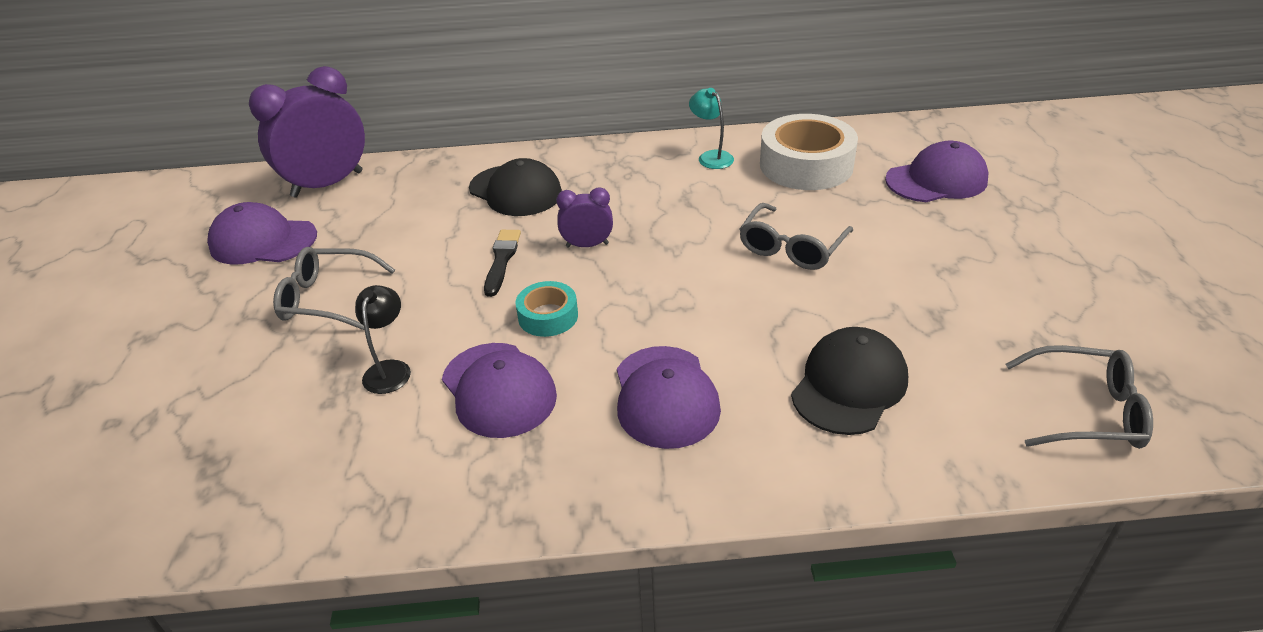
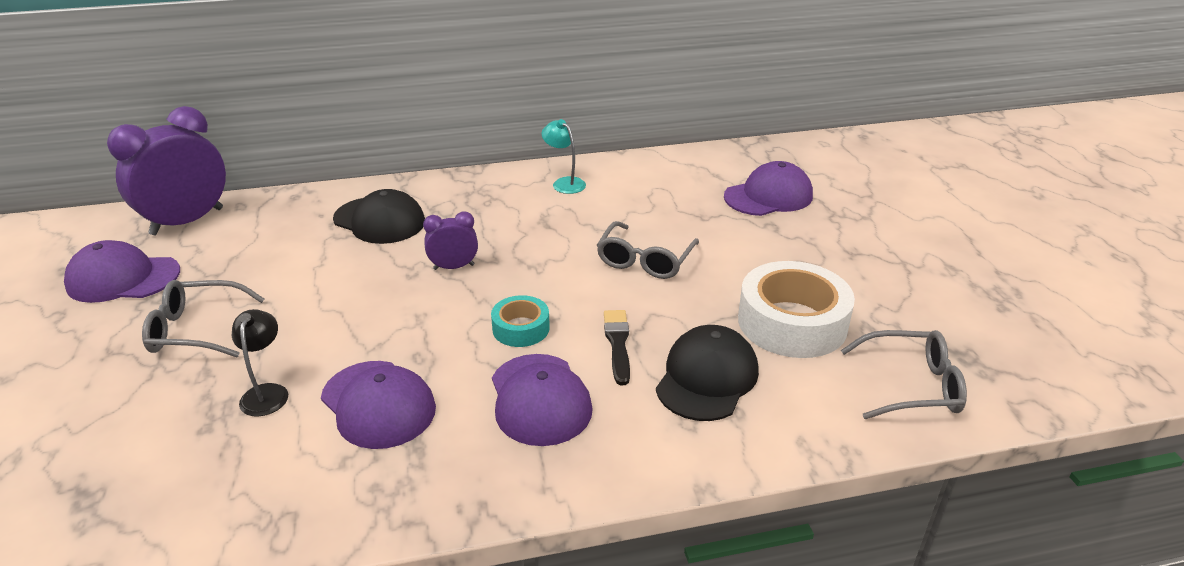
camera: 10 degrees left, 5 degrees down
(502, 260) = (371, 285): black brush -> black brush (617, 344)
(548, 316) = (421, 334): turquoise tape -> turquoise tape (521, 328)
(806, 165) = (652, 187): white tape -> white tape (792, 322)

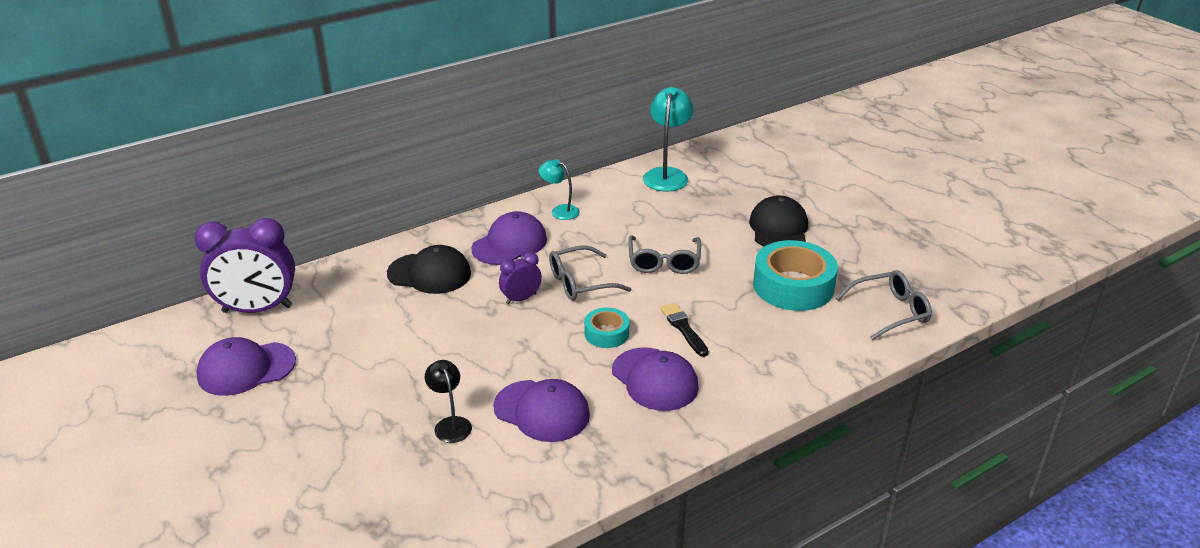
camera: 20 degrees left, 0 degrees up
(187, 221) = (257, 309): purple clock -> purple clock turned 120 degrees counterclockwise
(196, 330) = (351, 393): grey glasses -> grey glasses (580, 282)
(707, 378) = (758, 337): black cap -> black cap (779, 228)
(711, 167) = (667, 175): none -> turquoise lamp
(768, 196) = (724, 192): purple cap -> purple cap (509, 244)
(792, 322) = (793, 286): white tape -> turquoise tape

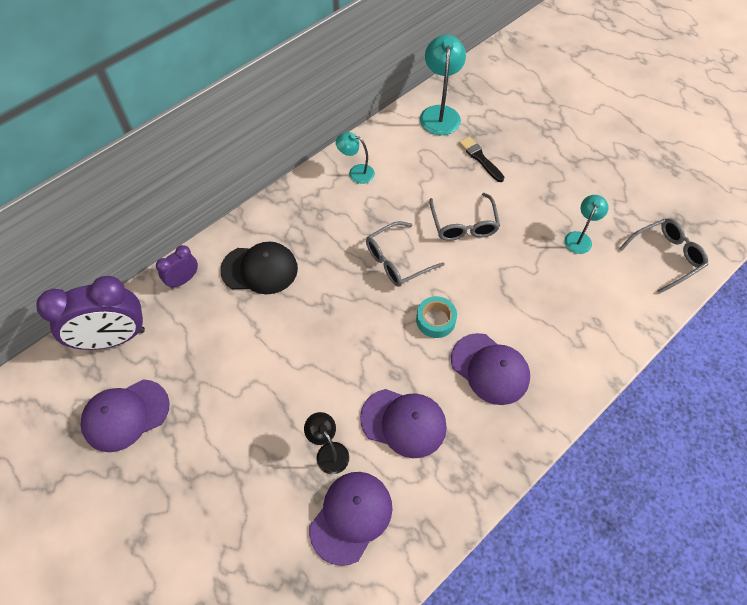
camera: 10 degrees left, 25 degrees up
(509, 244) = (322, 221): purple cap -> purple cap (351, 517)
(521, 298) = (350, 288): purple clock -> purple clock (183, 280)
(683, 328) = (499, 303): black brush -> black brush (480, 158)
(779, 228) = (552, 169): black cap -> none
(793, 286) = (579, 238): turquoise tape -> turquoise lamp

